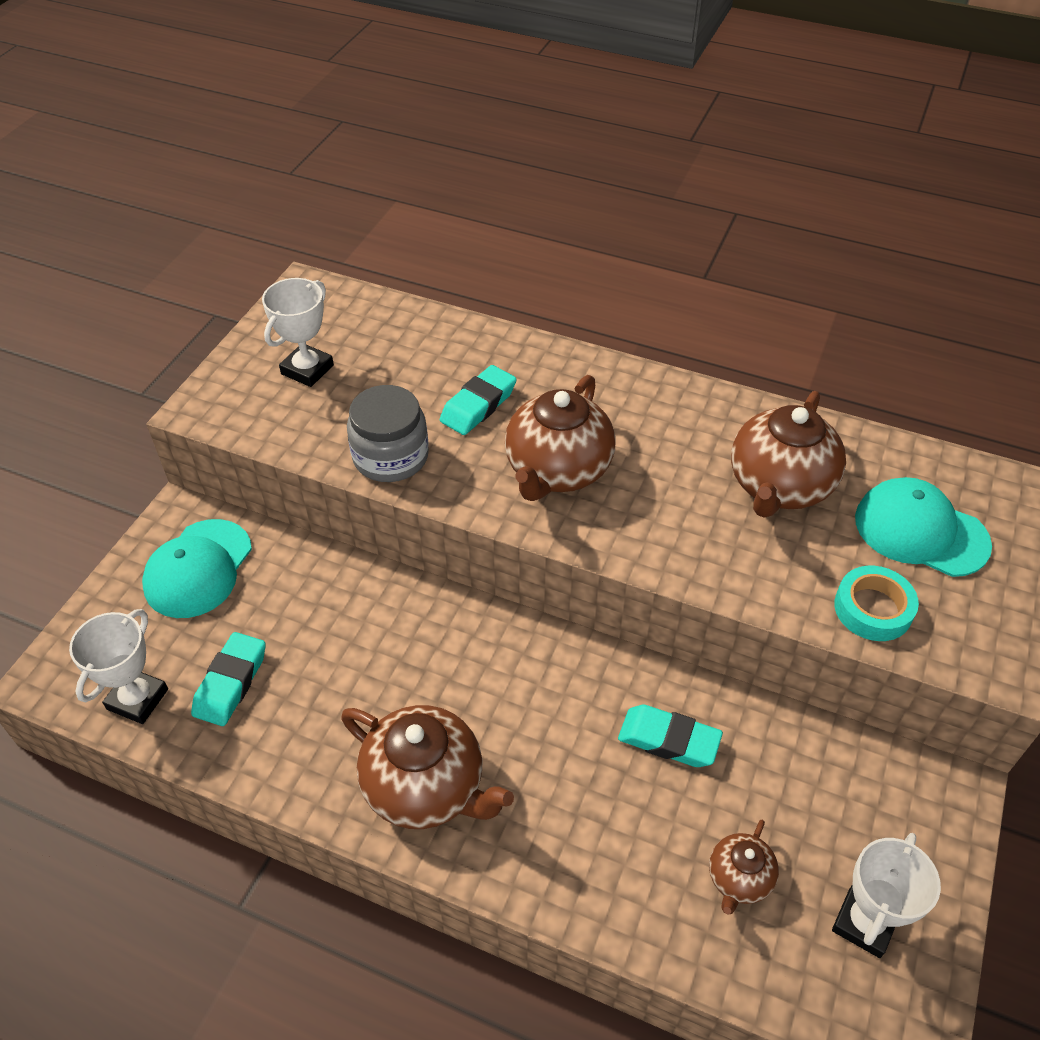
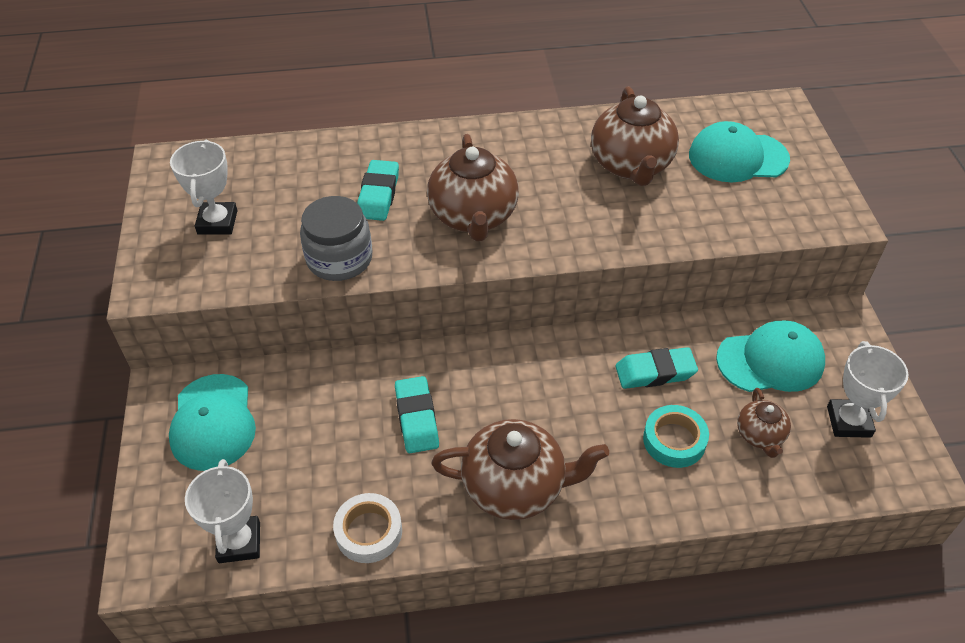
camera: 30 degrees left, 0 degrees up
(230, 683) = (308, 492): turquoise eraser -> turquoise eraser (416, 418)
(254, 754) = (369, 532): none -> white tape
(818, 797) = (770, 361): none -> turquoise cap
(873, 609) = (745, 218): turquoise tape -> turquoise tape (674, 440)

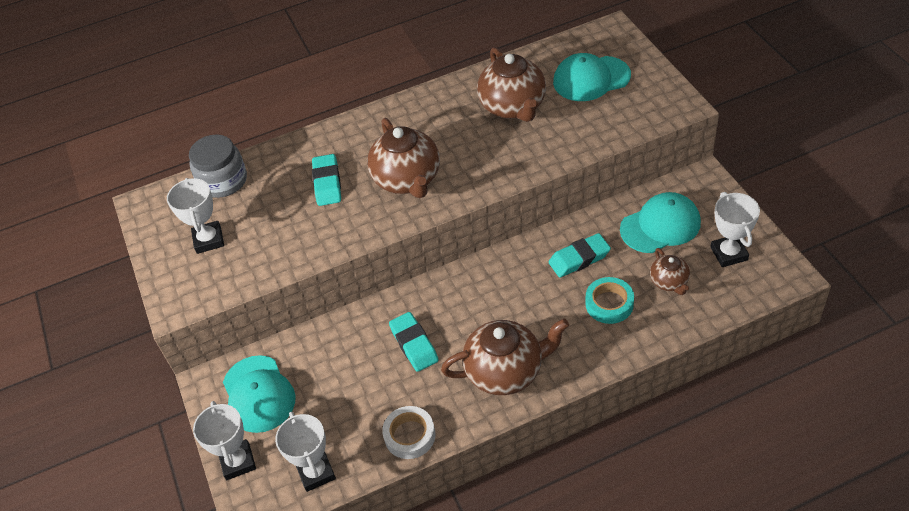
camera: 10 degrees left, 0 degrees up
(155, 498) = (238, 462): none -> white trophy
(339, 259) = (317, 241): grey jar -> grey jar (223, 181)

